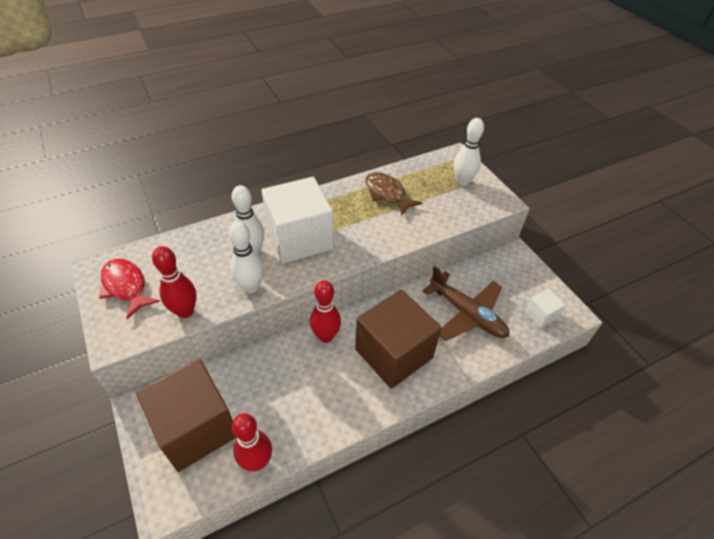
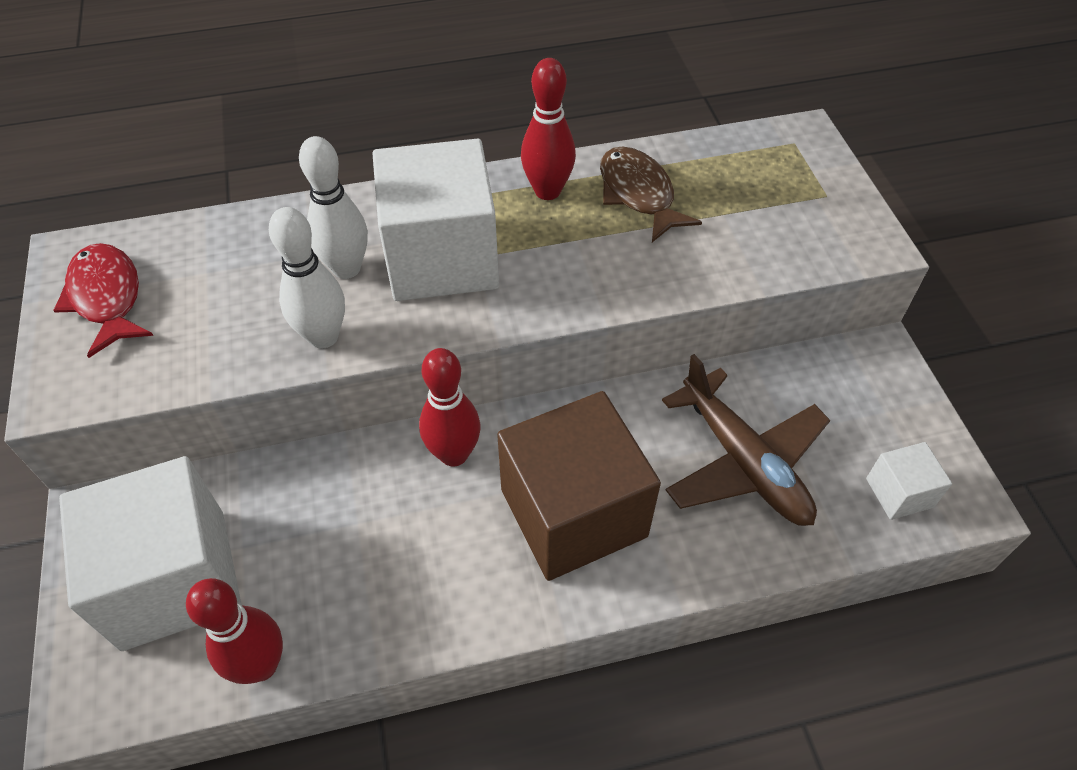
camera: 15 degrees right, 5 degrees up
(185, 311) = (193, 362): red bowling pin -> red bowling pin (547, 191)
(196, 428) = (174, 578): brown cube -> white cube
(462, 182) = (801, 191): white bowling pin -> none

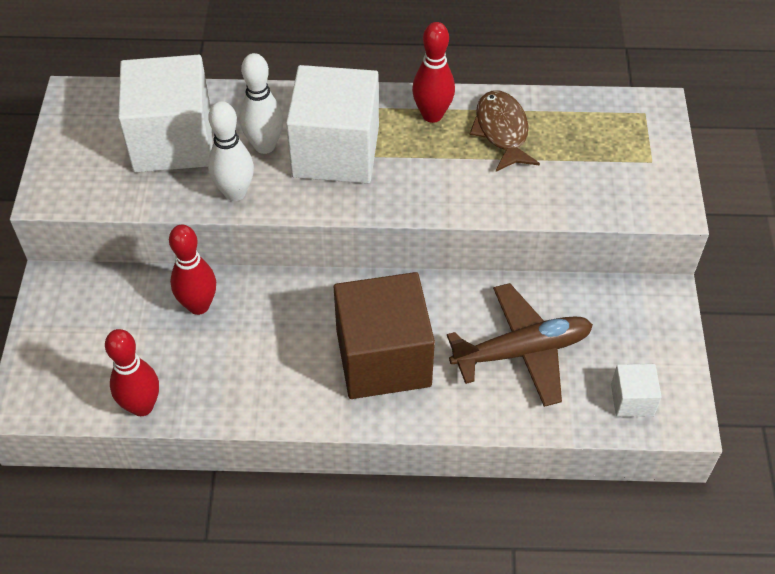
camera: 15 degrees right, 0 degrees up
(107, 298) = (93, 134): red fish -> none
(174, 578) = (98, 338): white cube -> white cube (173, 141)
(454, 454) = (310, 298): red bowling pin -> red bowling pin (198, 305)
(743, 462) = (522, 351): brown plane -> brown plane turned 90 degrees counterclockwise

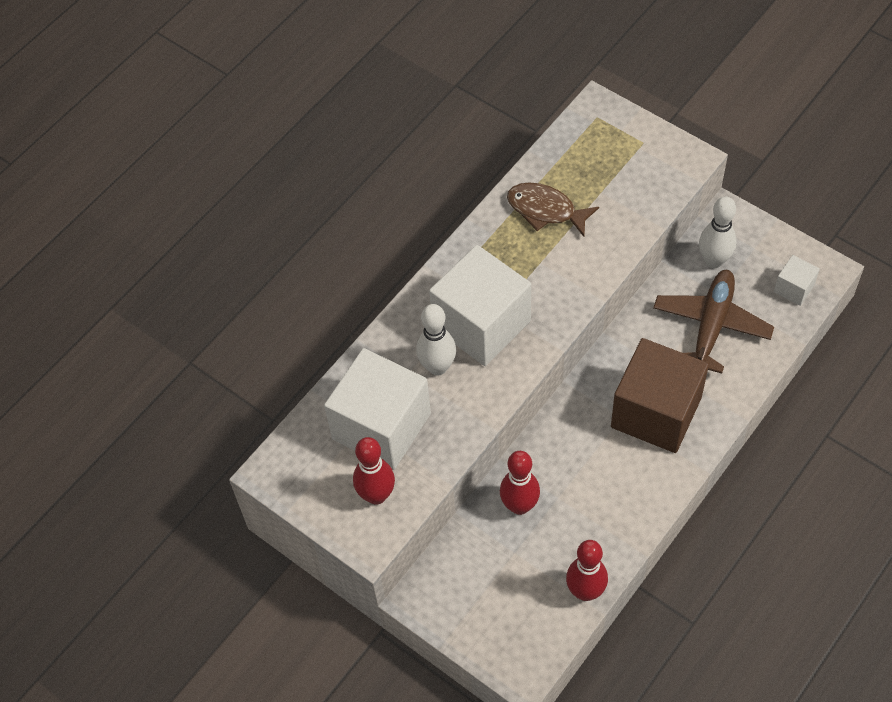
camera: 50 degrees left, 5 degrees up
(235, 193) = (470, 412): white bowling pin -> white bowling pin (714, 260)
(432, 115) = (495, 242): red bowling pin -> red bowling pin (376, 495)

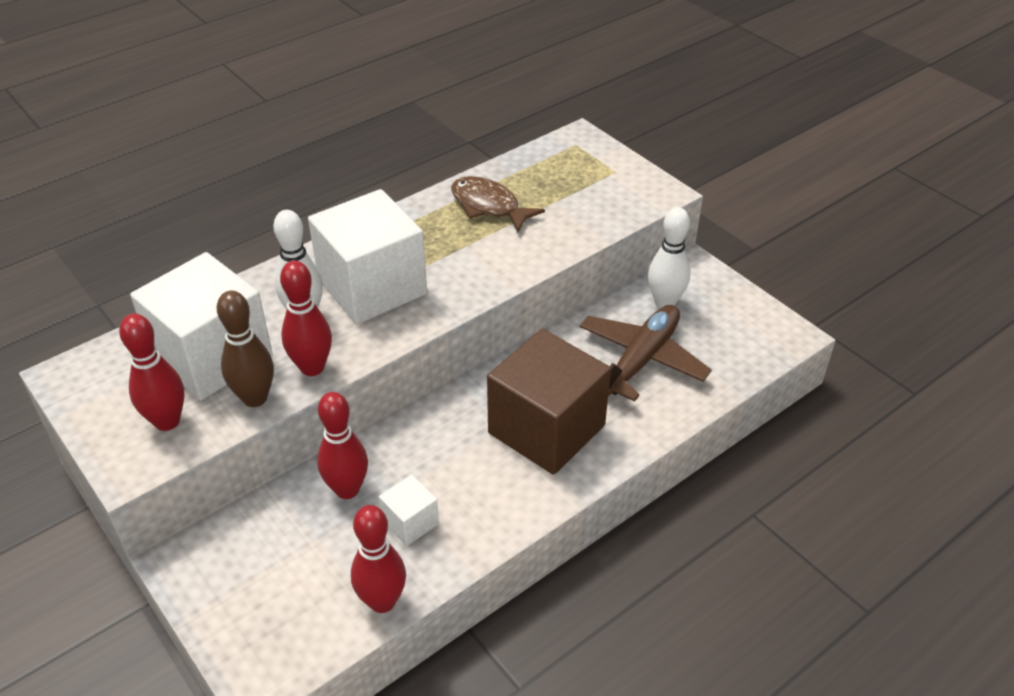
camera: 10 degrees right, 15 degrees down
(435, 457) = (255, 398): none -> brown bowling pin
(468, 417) = (312, 367): none -> red bowling pin
(794, 288) = (747, 344): white cube -> white cube (410, 522)

